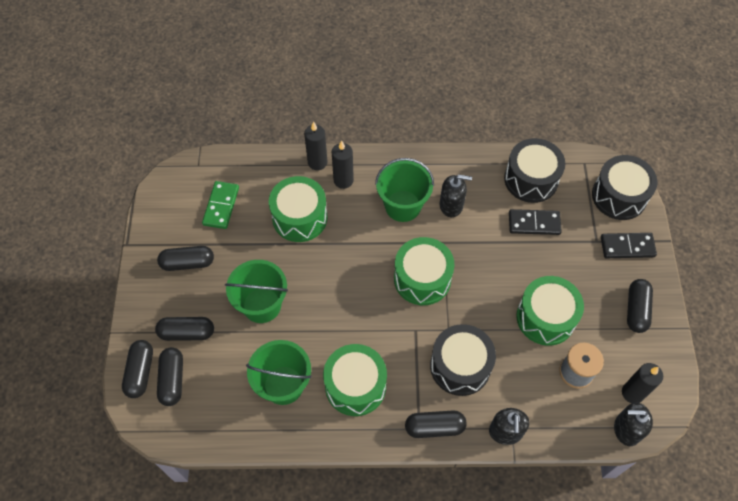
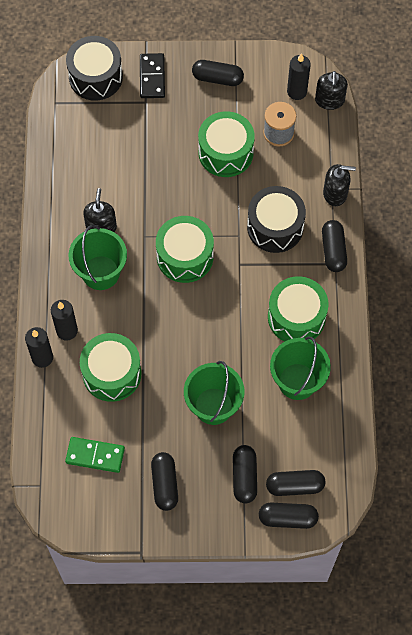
camera: 90 degrees left, 5 degrees up
(531, 179) = (73, 152): black drum -> none
(534, 223) = (124, 153): black domino -> none

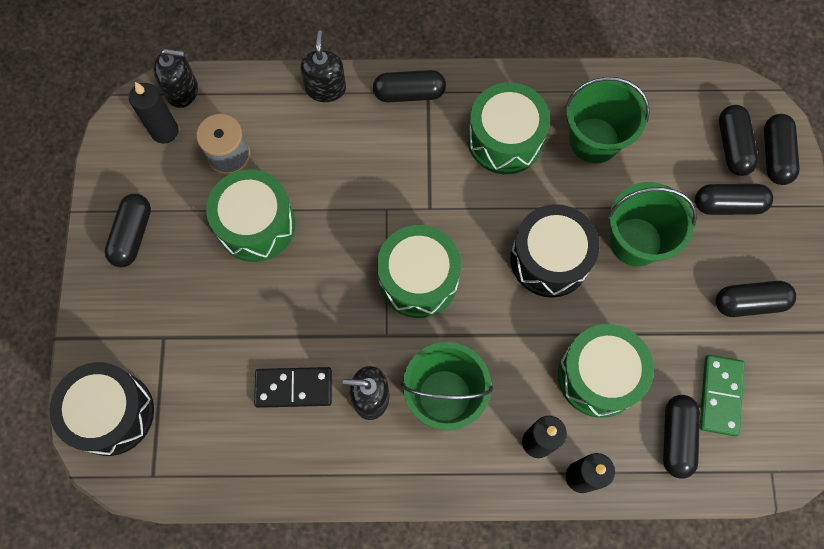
camera: 90 degrees left, 5 degrees up
(66, 422) = (676, 438): none -> black capsule
(152, 77) = (121, 328): black domino -> black domino (294, 387)
(275, 227) = (374, 162): black drum -> black drum (549, 259)

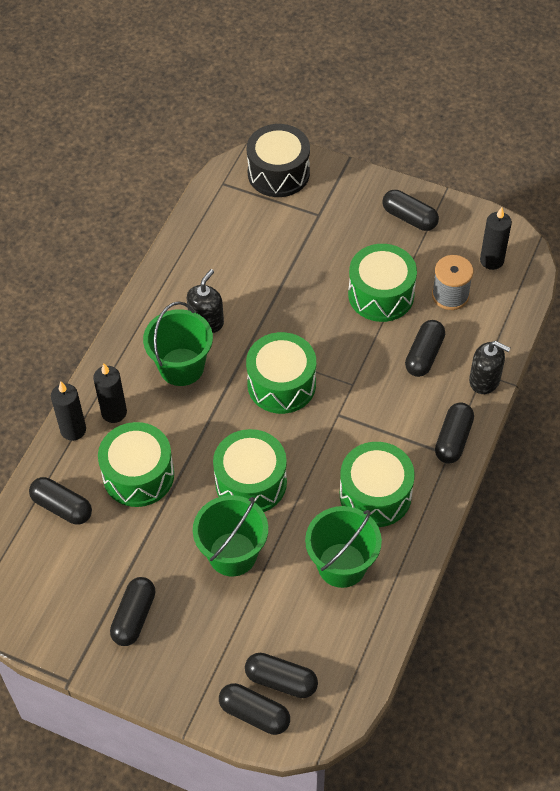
camera: 115 degrees right, 15 degrees down
(182, 91) = (525, 282): black soap dispenser -> none
(294, 387) = (239, 278): black domino -> none
(549, 259) = (251, 482): black drum -> green drum
(720, 395) = (74, 554): green domino -> none
(728, 205) = (228, 646): black capsule -> black capsule (424, 355)

